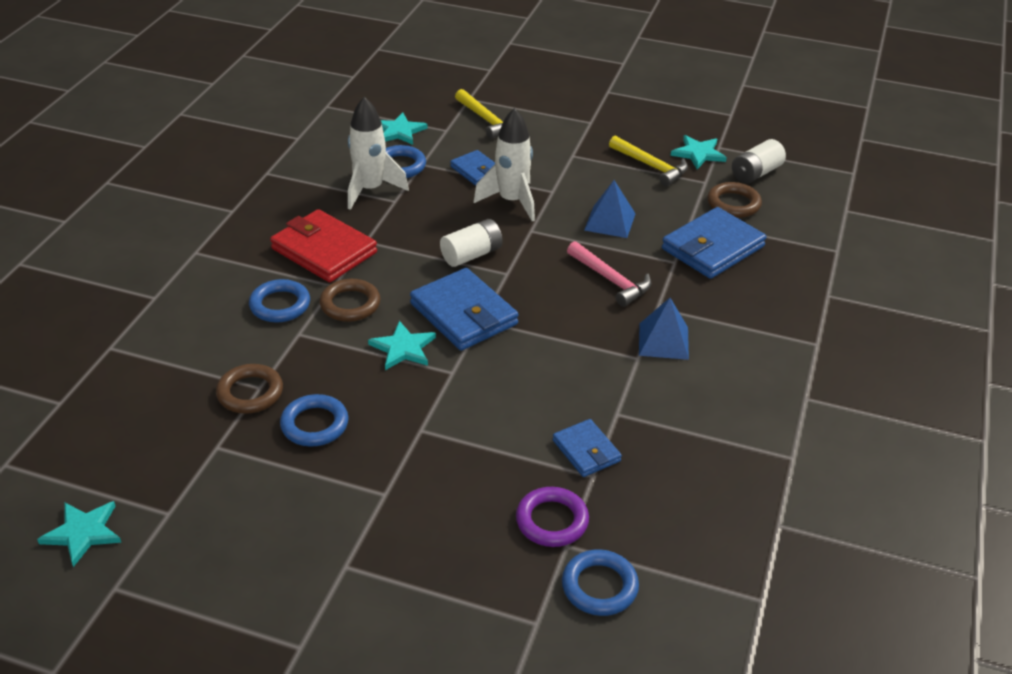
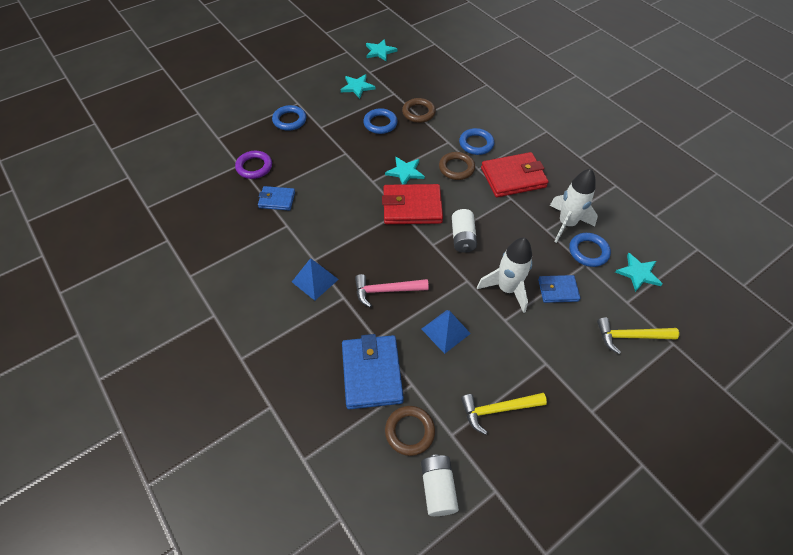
camera: 125 degrees right, 15 degrees up
(464, 314) = (412, 207): blue wallet -> red wallet
(599, 586) = (210, 163): blue ring -> blue ring (289, 120)
(698, 153) = (495, 463): turquoise star -> turquoise star (357, 87)

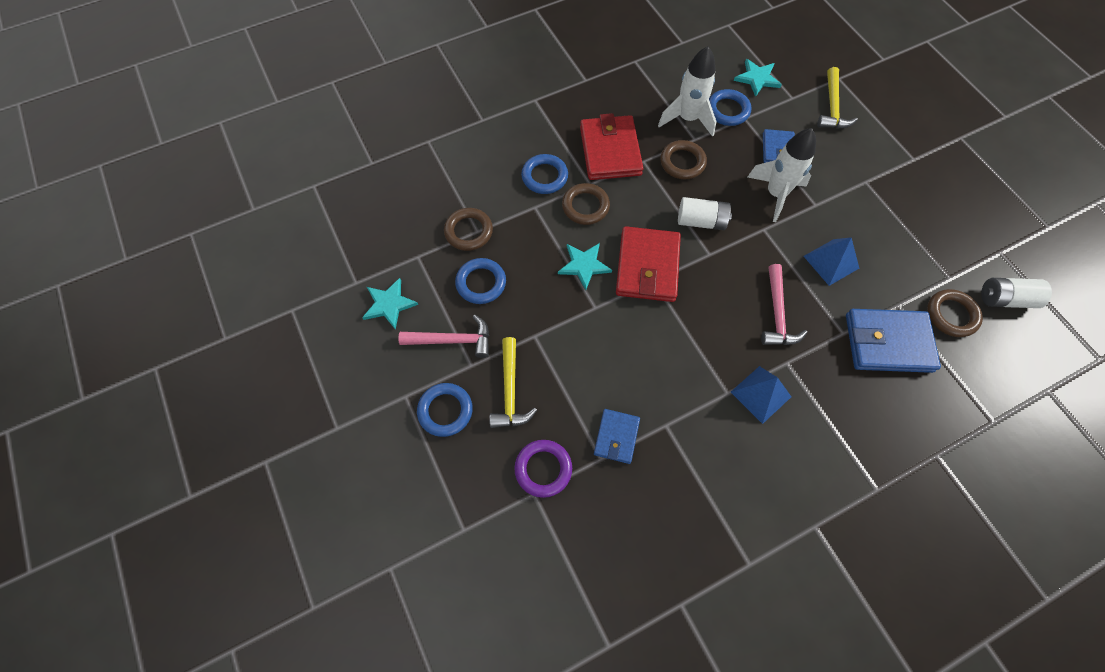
camera: 80 degrees left, 10 degrees up
(337, 117) = (453, 340): none -> pink hammer
(380, 51) = (308, 261): turquoise star -> none
(497, 410) = (919, 233): yellow hammer -> yellow hammer (510, 391)
(518, 223) = (682, 162): none -> brown ring

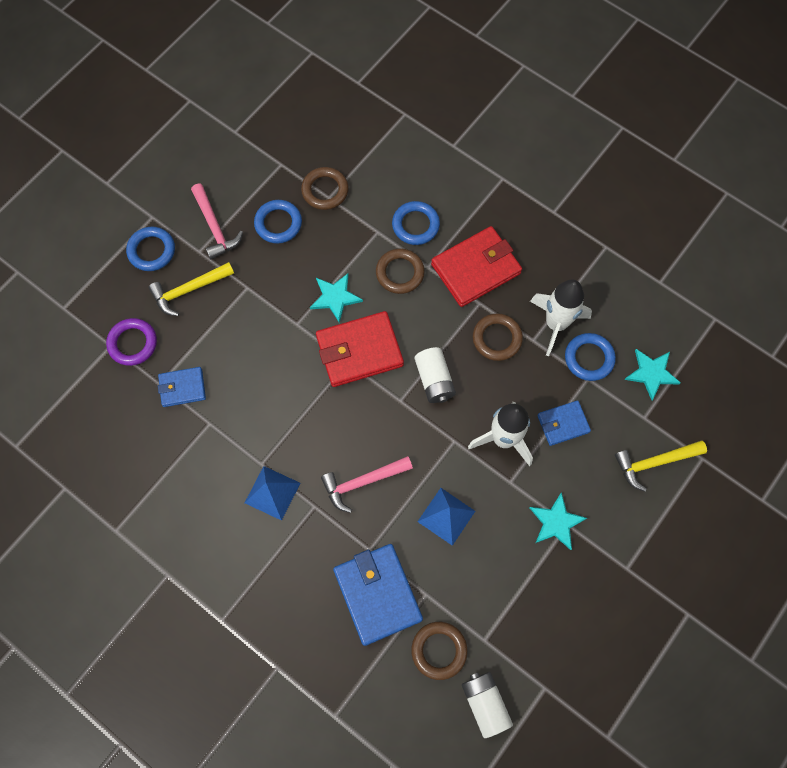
camera: 65 degrees right, 5 degrees up
(389, 304) = (226, 165): turquoise star -> turquoise star (556, 522)

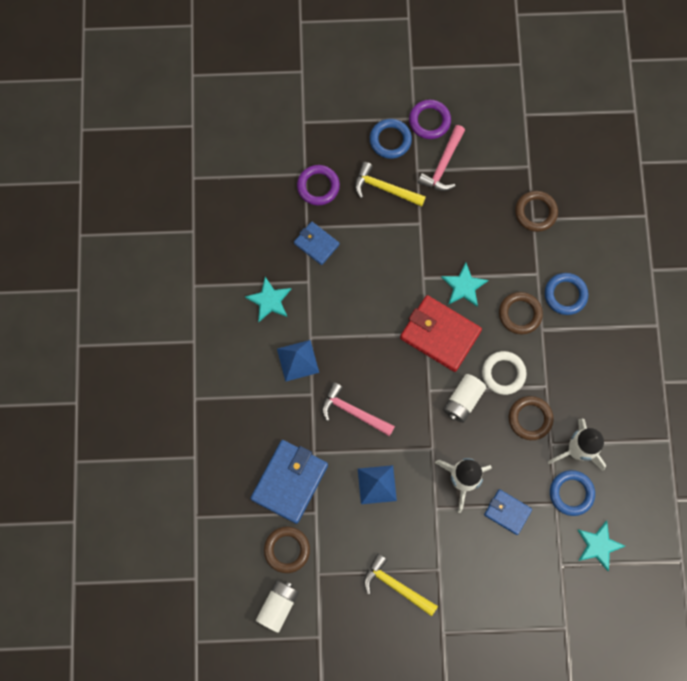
camera: 50 degrees right, 5 degrees up
(166, 206) = (429, 121): none -> purple ring
(278, 223) = (483, 203): blue ring -> none
(439, 328) = (503, 373): none -> white ring
(476, 269) = (569, 362): red wallet -> none
(556, 522) = (434, 560): turquoise star -> turquoise star (269, 300)
(654, 463) = (533, 596): yellow hammer -> yellow hammer (395, 586)

